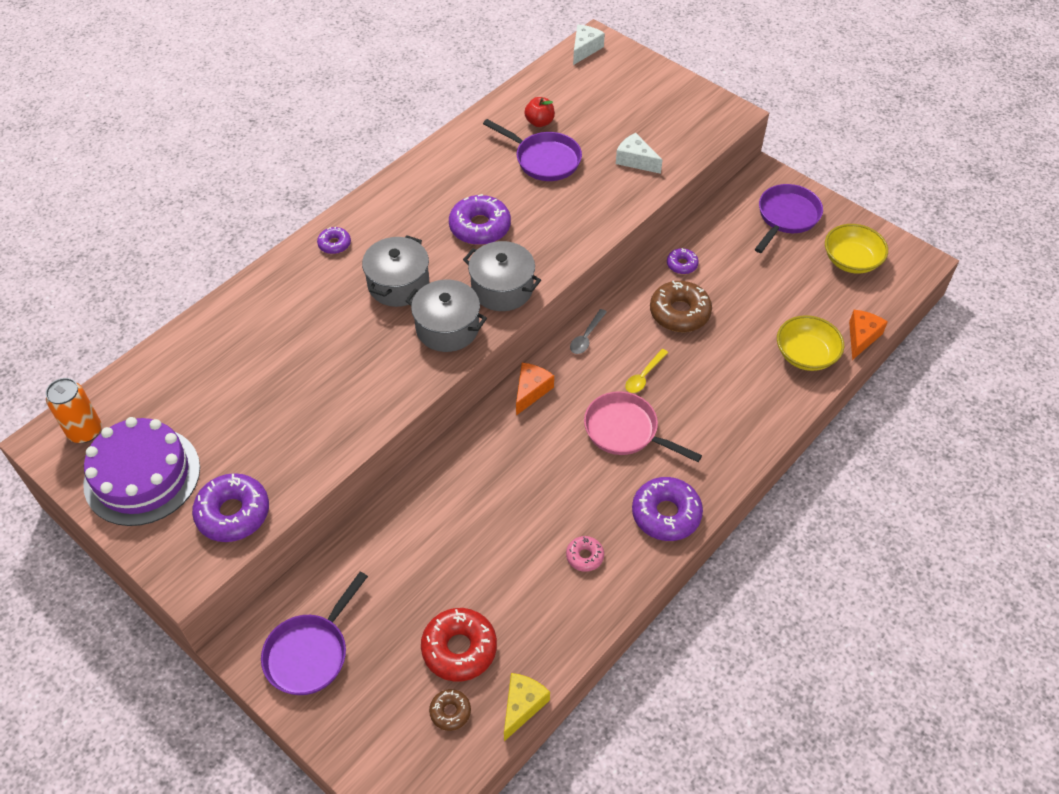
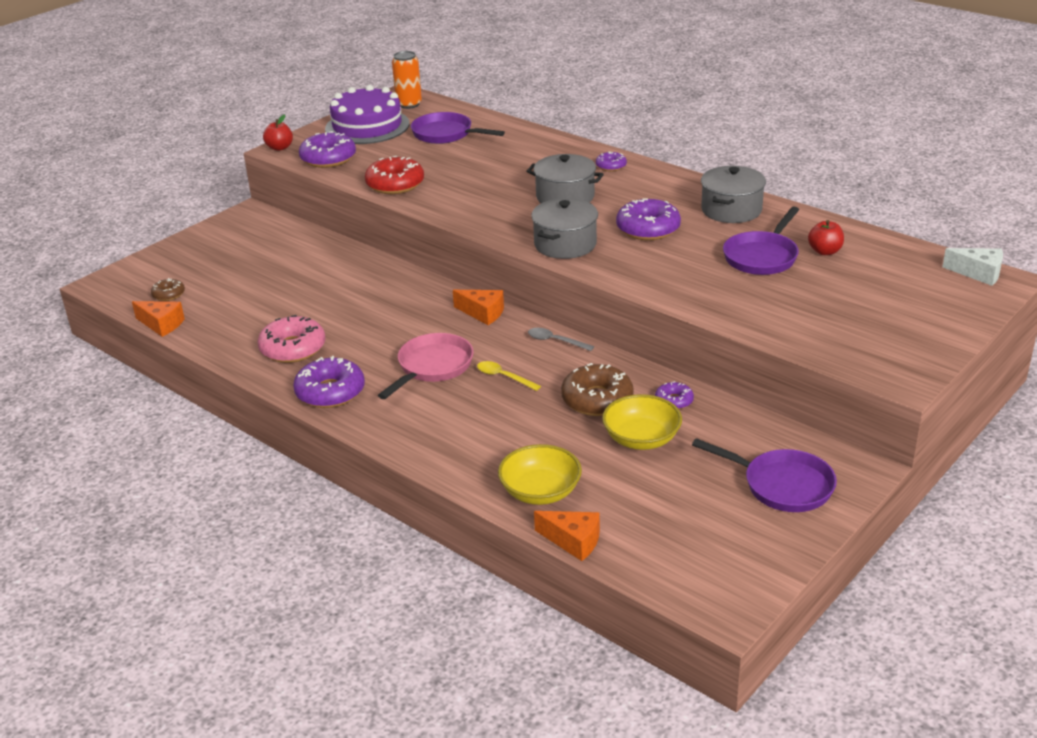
camera: 90 degrees right, 20 degrees down
(178, 576) = (279, 148): none -> red apple
(310, 653) = (236, 236): purple pan -> purple pan (446, 134)
(447, 328) = (513, 222): grey pot -> grey pot (731, 210)
(459, 649) = (220, 294): red donut -> red donut (395, 184)
(522, 706) = (161, 324): yellow cheese -> orange cheese
(584, 556) = (293, 348): pink donut -> pink donut, size x1.88
(635, 160) = (781, 311): white cheese -> none
(851, 260) = (712, 541): yellow bowl -> yellow bowl (641, 439)

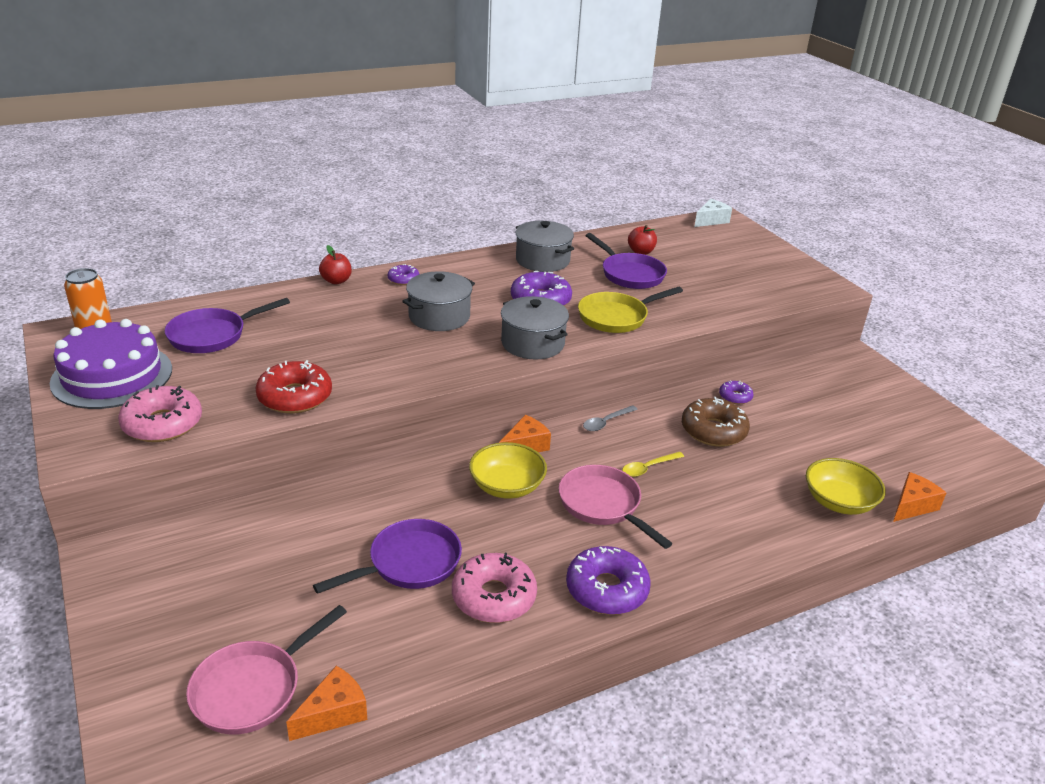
camera: 70 degrees left, 0 degrees up
(168, 294) = (253, 688): brown donut -> pink pan
(279, 148) = (73, 453): red apple -> red apple (336, 281)
(328, 158) = (162, 424): purple donut -> pink donut
(641, 439) = (782, 428): yellow bowl -> yellow bowl (507, 486)
(660, 270) = (616, 317): none -> yellow pan
(782, 485) = (865, 391): purple pan -> purple pan (409, 563)

